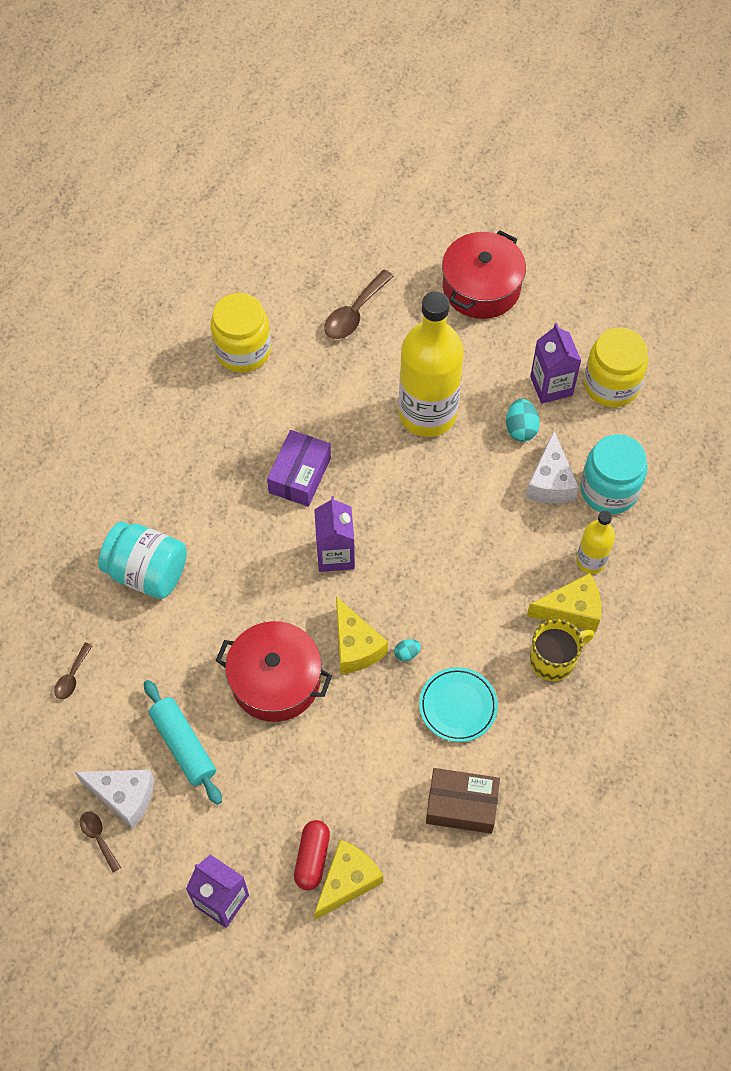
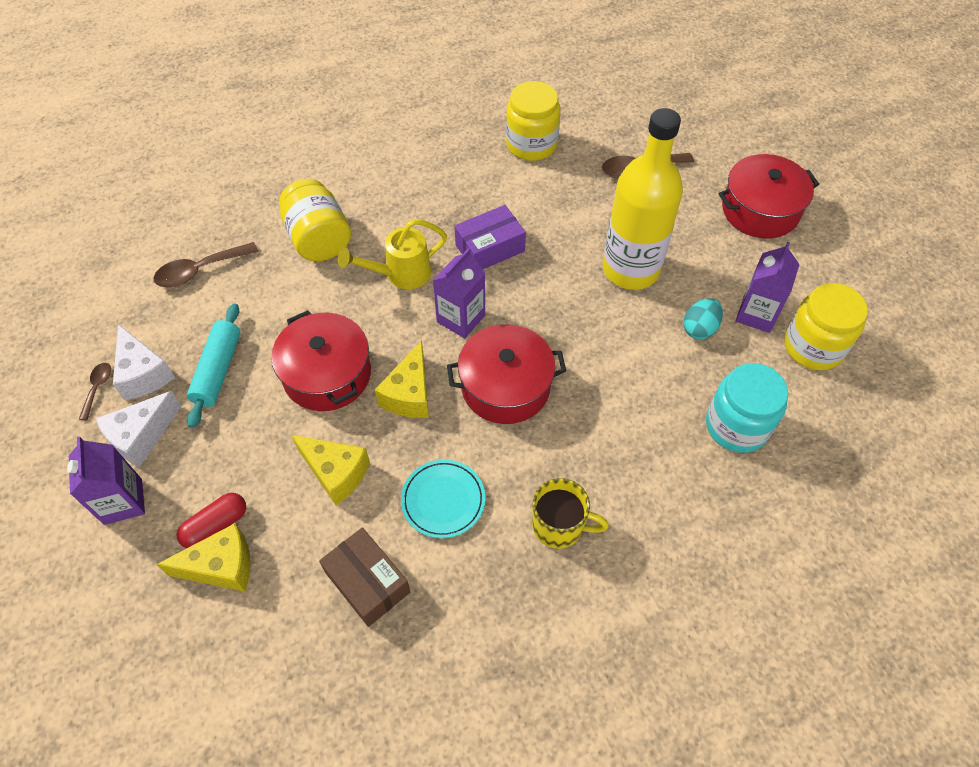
camera: 40 degrees right, 5 degrees down
(72, 677) = (199, 270): brown spoon -> brown spoon, size x1.76
(147, 572) = (319, 239): turquoise jar -> yellow jar
(249, 553) = (400, 274): none -> yellow watering can
(407, 653) = (443, 429): turquoise egg -> none
(421, 584) = (505, 386): none -> red pot
(550, 482) = (688, 384): white cheese -> white cheese (141, 436)
(571, 610) = (613, 497): yellow cheese -> yellow cheese (335, 473)
(591, 561) = (667, 470): yellow bottle -> none

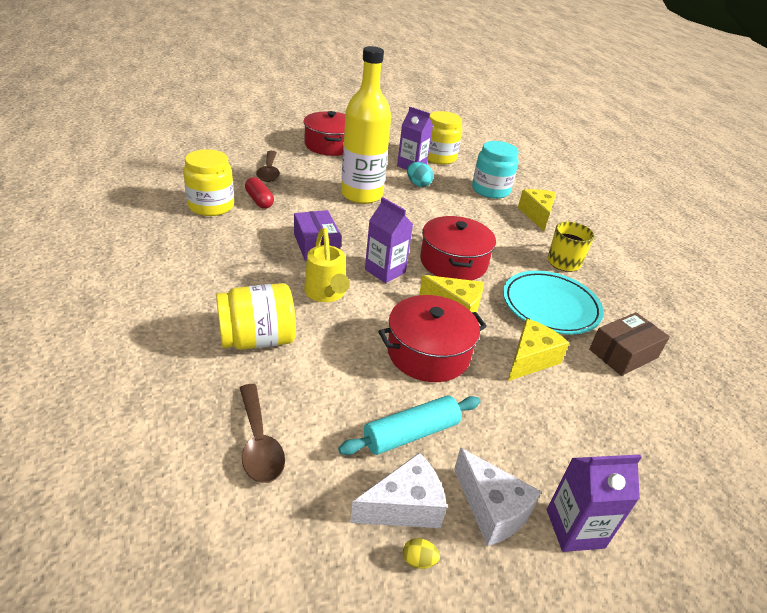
camera: 85 degrees left, 20 degrees down
(97, 388) = (418, 560): brown spoon -> yellow egg
(216, 526) = (591, 446): red capsule -> red capsule (259, 200)
(218, 370) = (411, 433): turquoise rolling pin -> turquoise rolling pin turned 45 degrees counterclockwise
(221, 566) = (630, 444): yellow cheese -> yellow cheese (537, 215)
(443, 500) = (550, 306): turquoise plate -> turquoise plate, size x1.54

